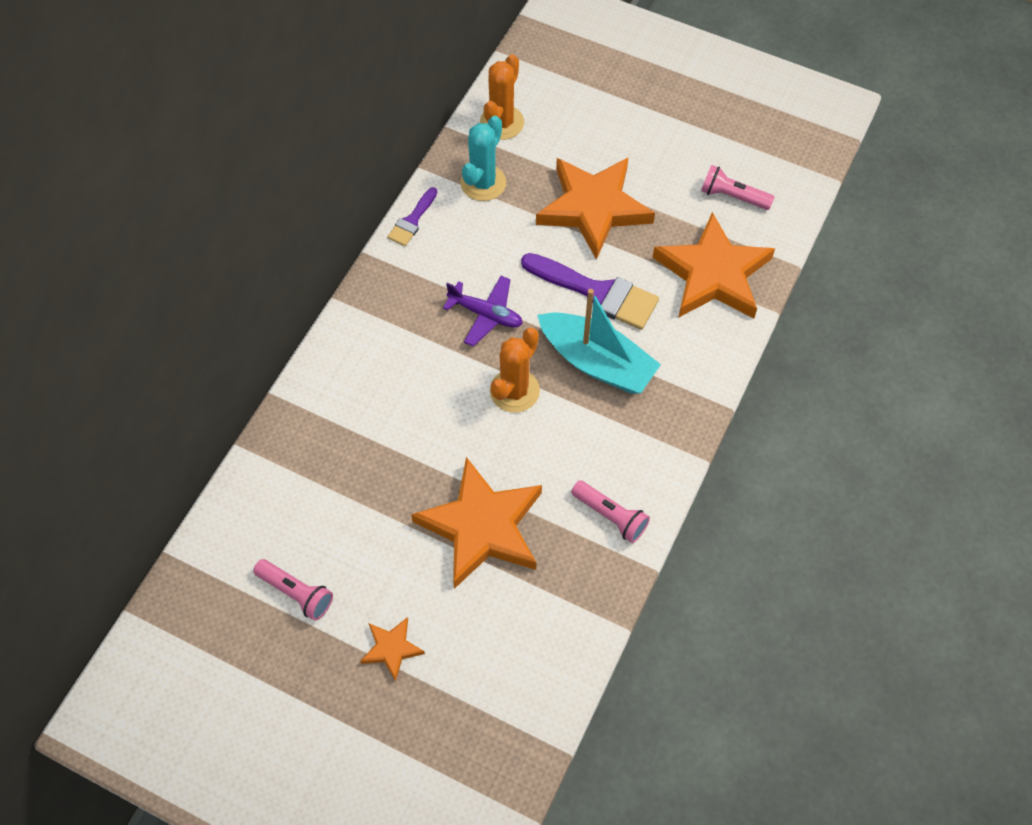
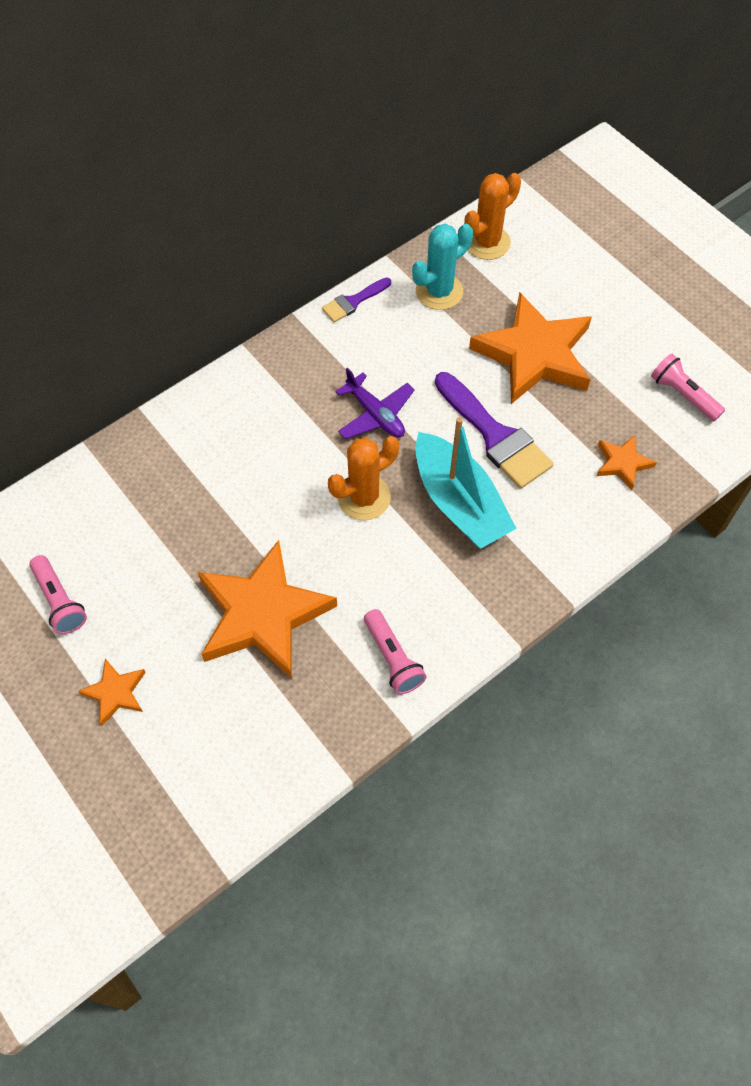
camera: 25 degrees right, 0 degrees up
(713, 274) = (622, 463): orange star -> orange star, size x0.46

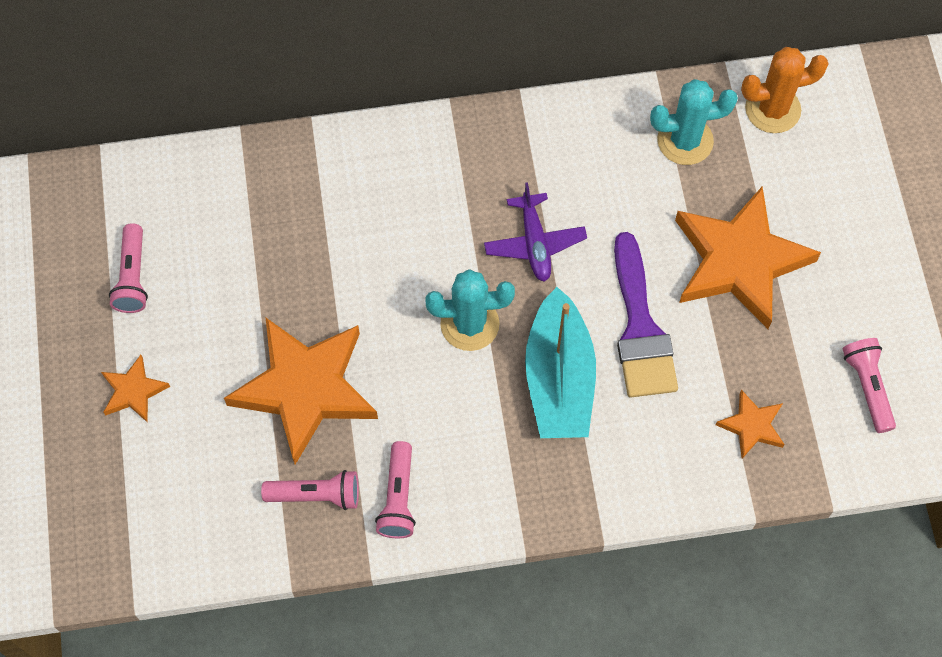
camera: 30 degrees right, 5 degrees up
(324, 693) = (316, 495): none -> pink flashlight
(353, 302) = (589, 108): purple brush -> none
(364, 497) = (469, 324): orange cactus -> turquoise cactus

